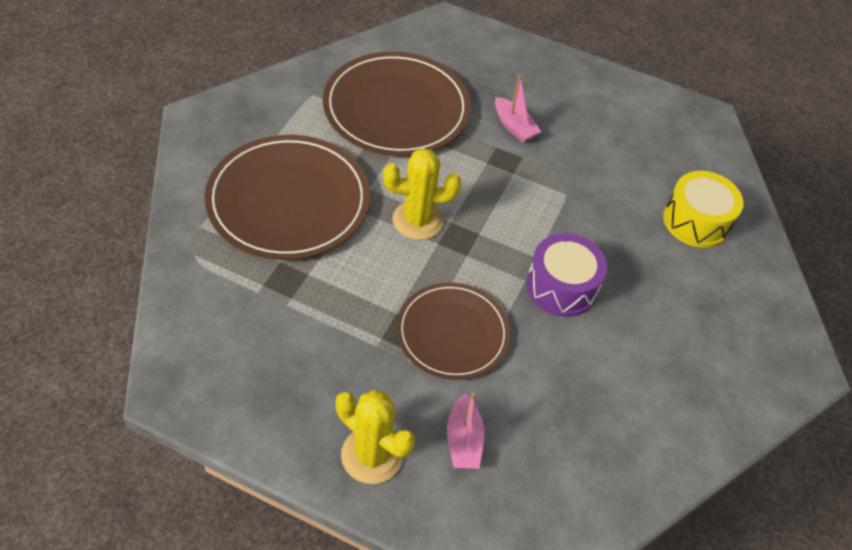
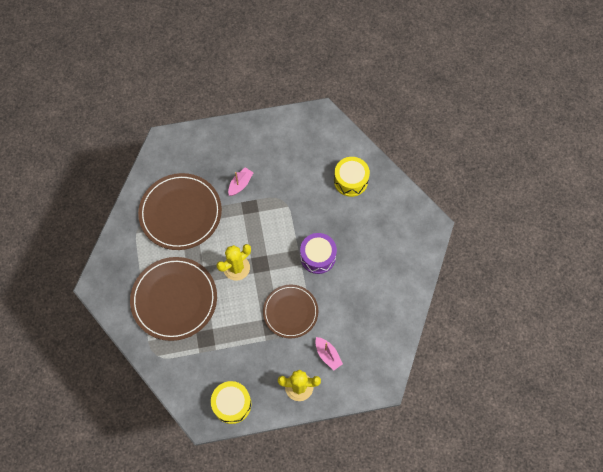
camera: 30 degrees left, 15 degrees up
(238, 401) = (232, 404): none -> yellow drum
(514, 127) = (240, 184): pink boat -> pink boat turned 75 degrees counterclockwise

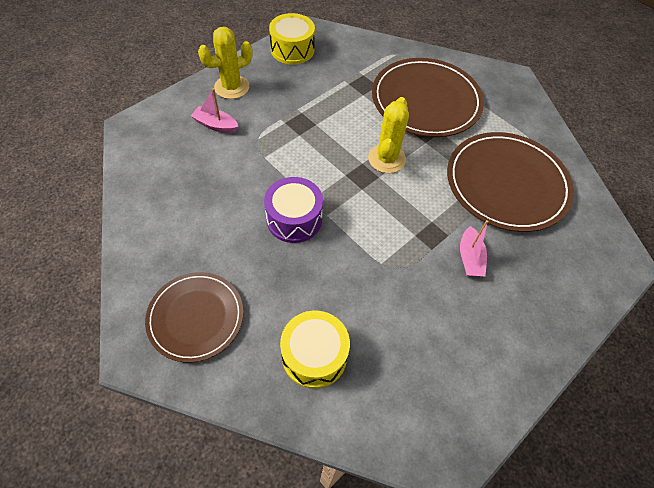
camera: 145 degrees right, 10 degrees down
(290, 312) = (287, 145): brown plate -> brown plate (196, 317)

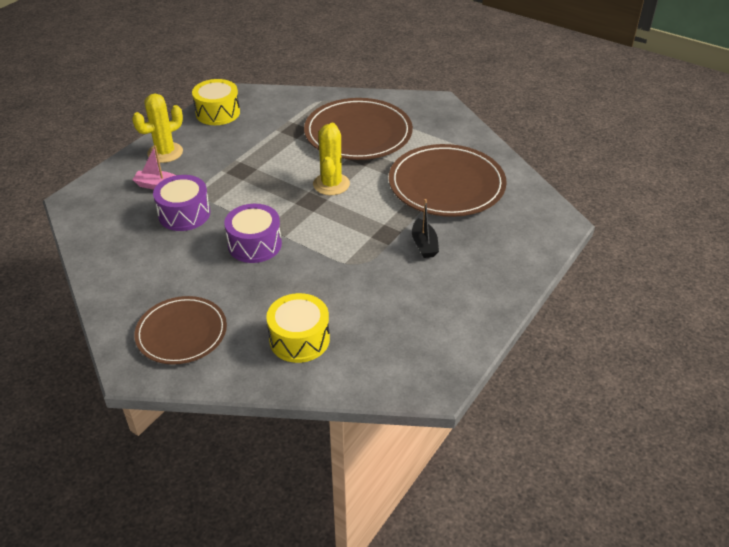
camera: 10 degrees left, 15 degrees down
(233, 165) = (184, 214): none -> purple drum
(470, 258) = (424, 245): pink boat -> black boat

